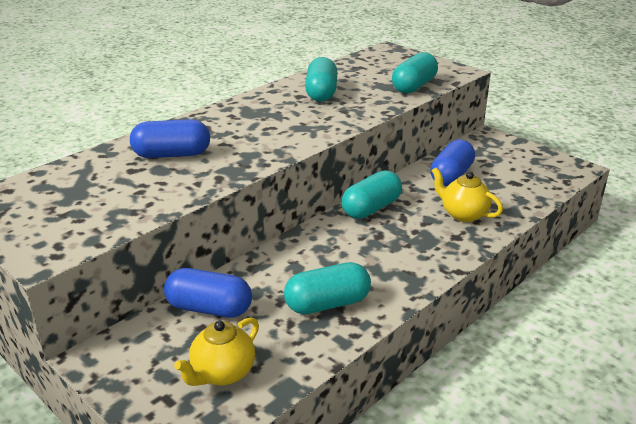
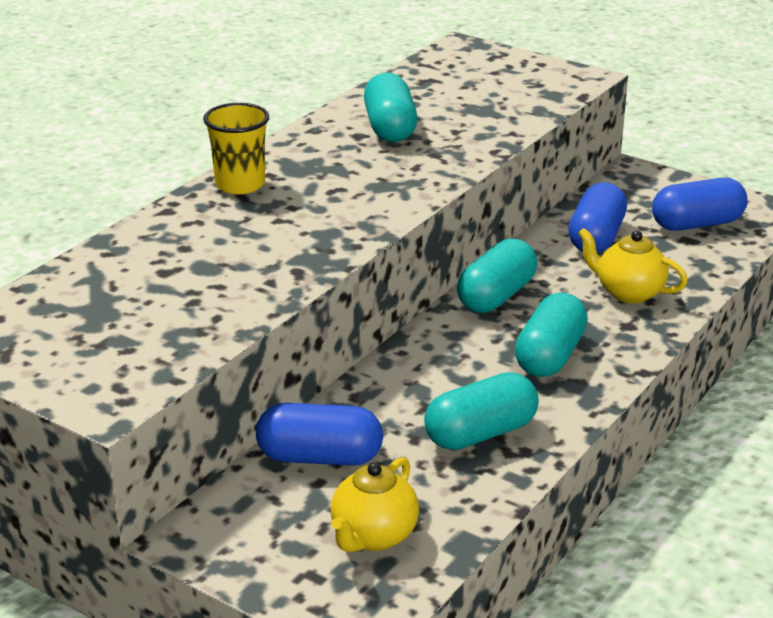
camera: 10 degrees left, 0 degrees up
(172, 155) = (212, 243): blue capsule -> blue capsule (697, 224)
(209, 120) = (240, 184): none -> yellow cup
(414, 86) = (523, 107): turquoise capsule -> turquoise capsule (550, 356)

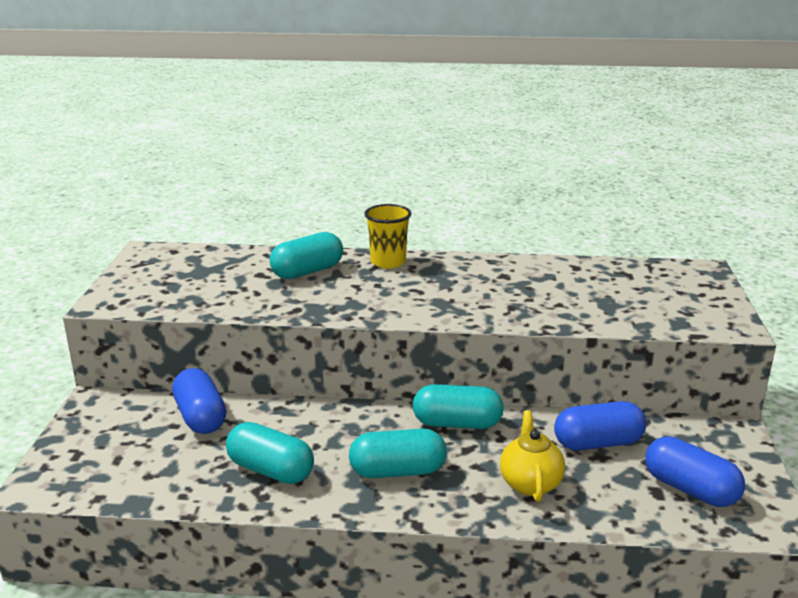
camera: 60 degrees right, 5 degrees down
(373, 536) = (127, 463): yellow teapot -> none
(390, 128) = (529, 282): turquoise capsule -> turquoise capsule (307, 271)

